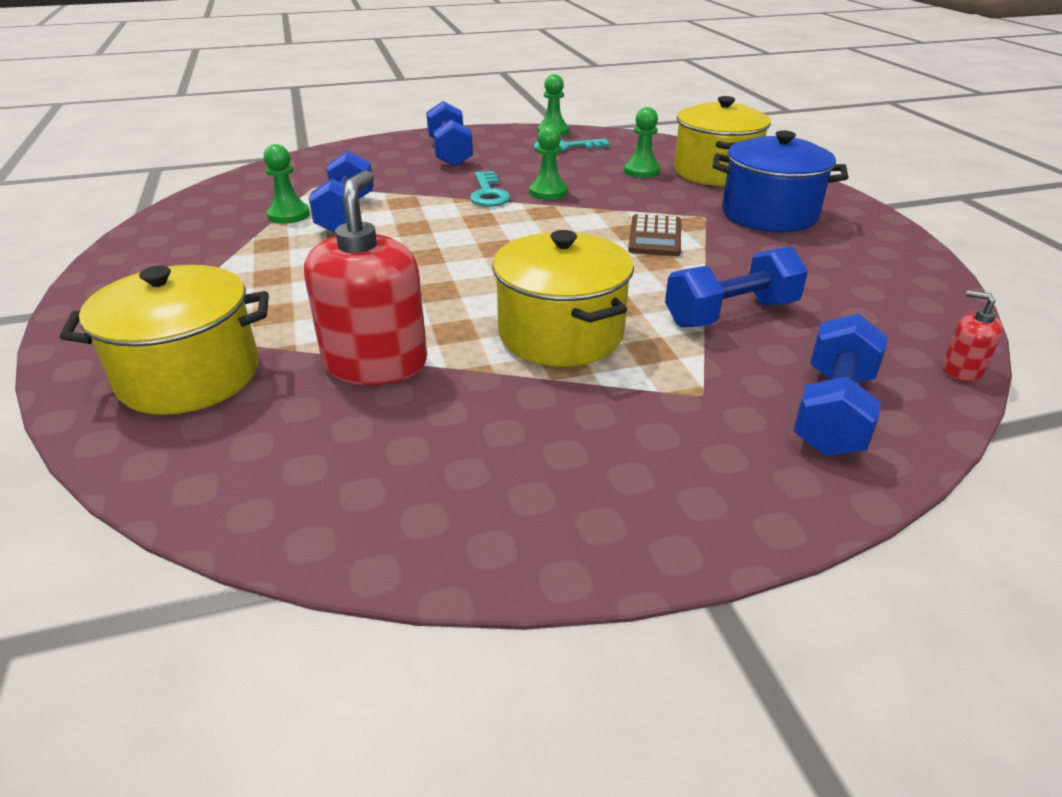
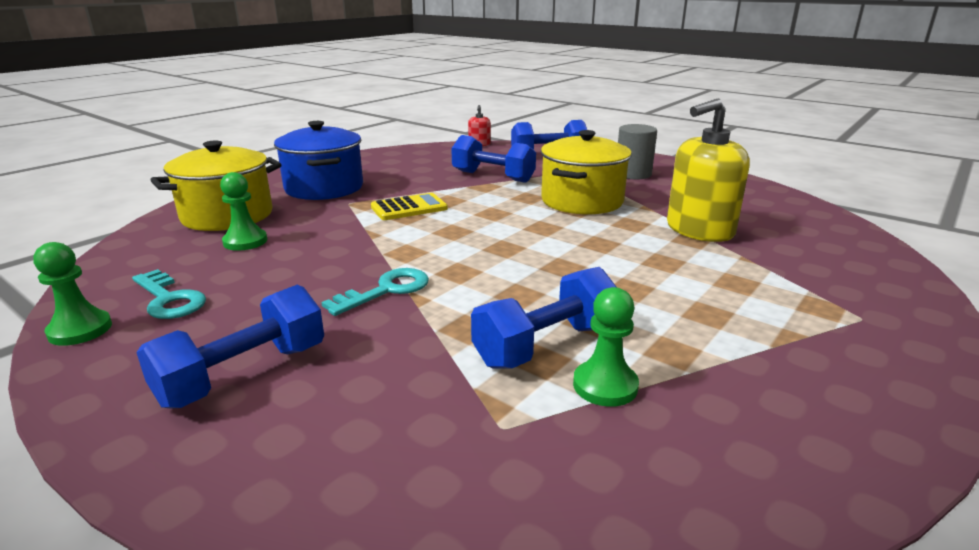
camera: 125 degrees left, 10 degrees down
(189, 376) = (829, 271): yellow pot -> none
(375, 363) = (699, 230): red soap dispenser -> yellow soap dispenser
(548, 192) = (351, 264): green pawn -> none
(630, 442) = (633, 174): none -> grey cylinder
(655, 237) = (409, 208): brown calculator -> yellow calculator

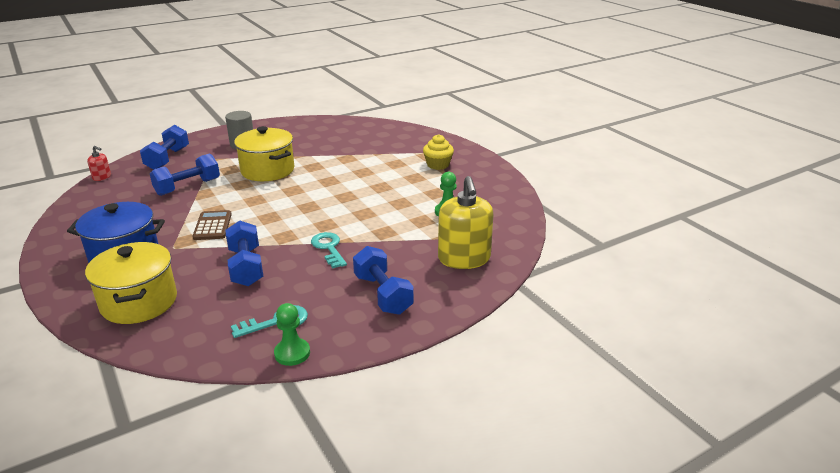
camera: 70 degrees left, 5 degrees up
(245, 241) = (206, 294): green pawn -> none
(409, 208) = (212, 226): yellow calculator -> brown calculator
(546, 345) = (412, 217): blue dumbbell -> blue dumbbell (246, 267)
(699, 230) = (338, 153): yellow soap dispenser -> yellow soap dispenser (464, 258)
(801, 328) = (438, 165): none -> yellow cupcake

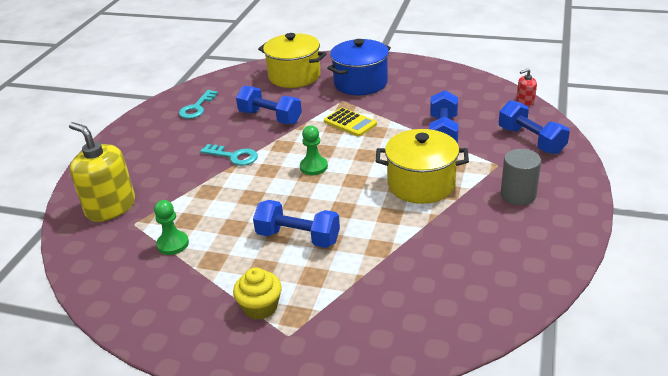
camera: 140 degrees right, 5 degrees up
(212, 226) = (350, 123): brown calculator -> yellow calculator
(292, 353) = (165, 103): green pawn -> green pawn (313, 167)
(383, 294) = (148, 152): blue dumbbell -> blue dumbbell (298, 237)

